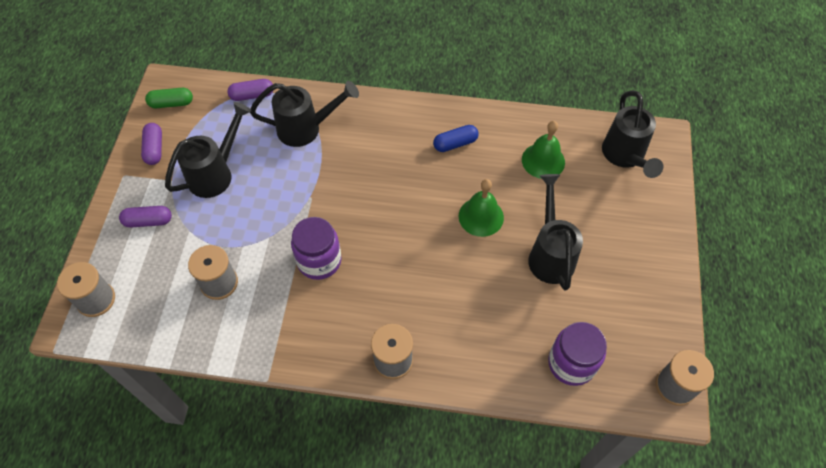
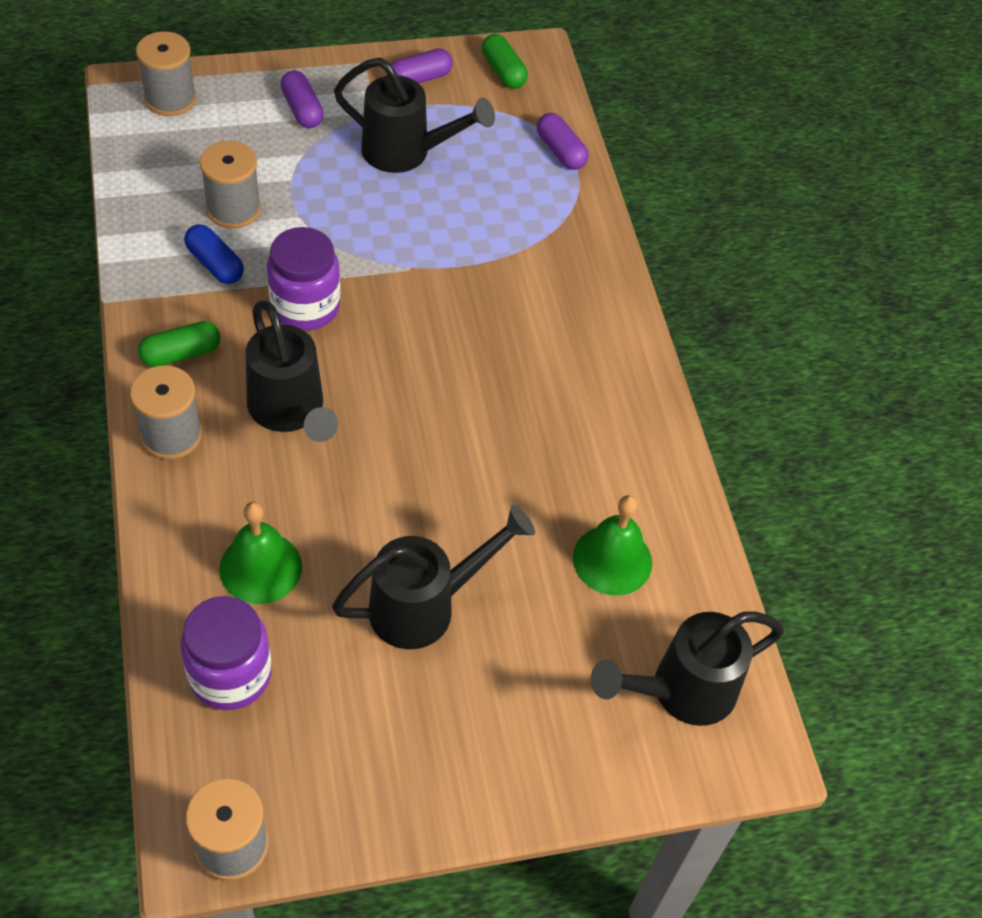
camera: 65 degrees right, 5 degrees down
(306, 128) = (530, 230): black watering can -> black watering can (290, 413)
(330, 341) = (181, 354): none -> green capsule
(455, 144) = (589, 425): blue capsule -> blue capsule (215, 264)
(481, 216) = (460, 491): green bell -> green bell (260, 567)

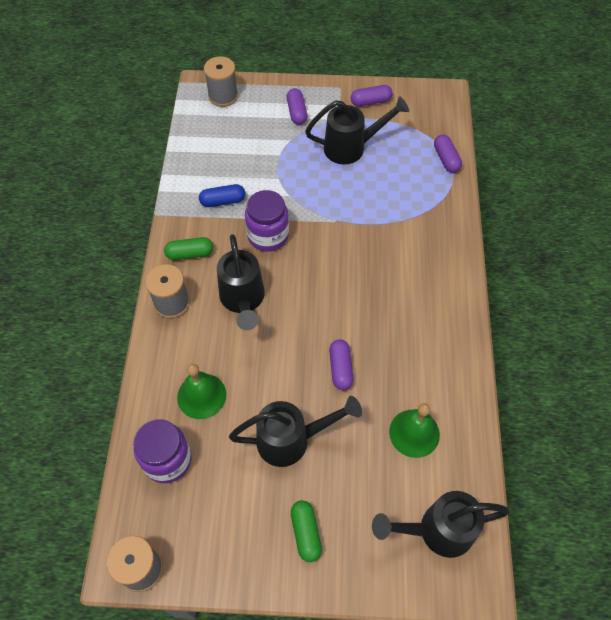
camera: 20 degrees right, 5 degrees up
(215, 264) = (223, 201): blue capsule -> blue capsule turned 75 degrees counterclockwise
(233, 209) = (242, 168): grey spool -> none
(407, 153) = (352, 147): black watering can -> black watering can turned 45 degrees counterclockwise
(475, 487) = (340, 368): none -> purple capsule
(503, 71) = (423, 103): green capsule -> green capsule (306, 533)

